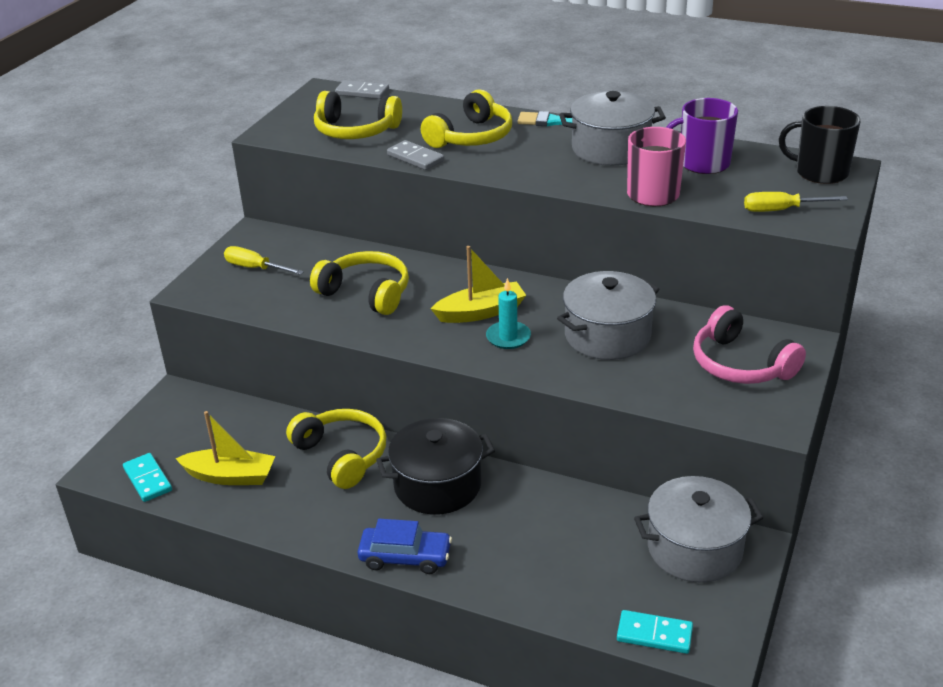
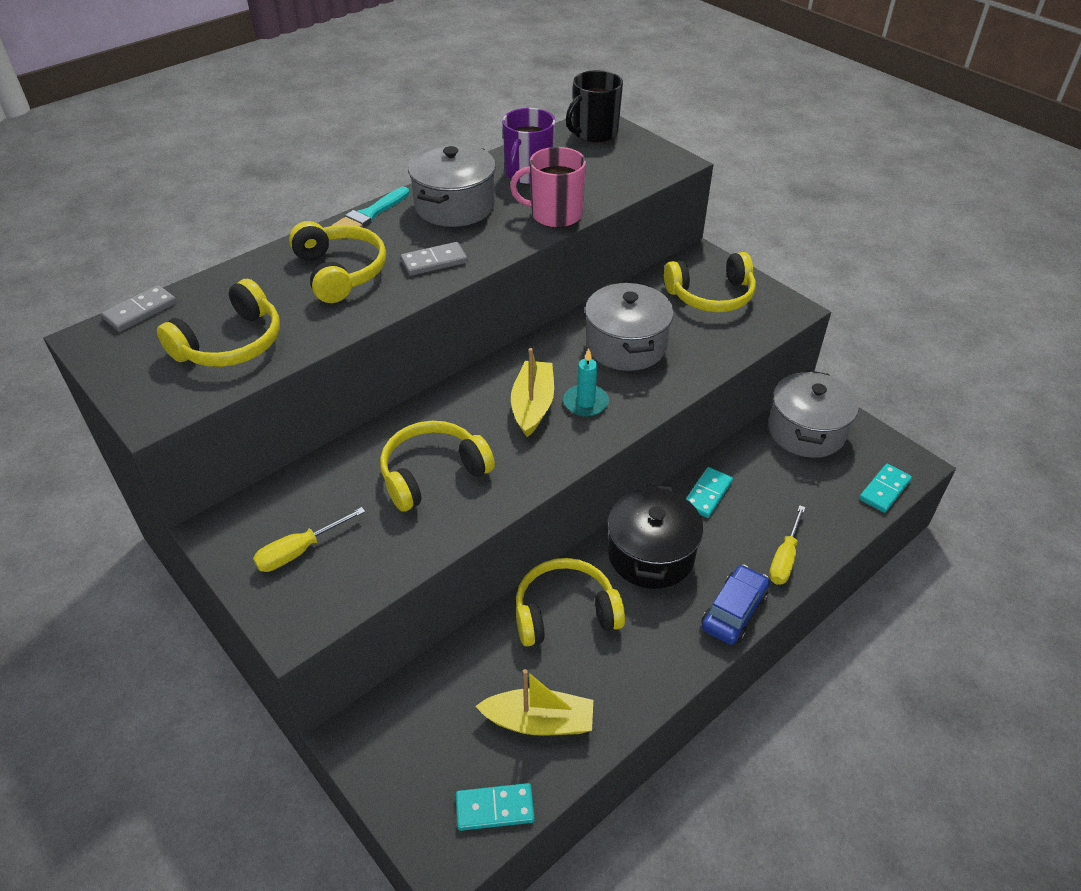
camera: 65 degrees left, 10 degrees up
(230, 476) = (538, 721): yellow boat -> yellow boat turned 60 degrees clockwise
(415, 158) = (344, 321): grey domino -> grey domino (434, 261)
(540, 499) = (707, 494): none -> turquoise domino
(740, 364) = (711, 295): pink headphones -> yellow headphones
(781, 210) = (635, 170): yellow screwdriver -> yellow screwdriver (784, 558)

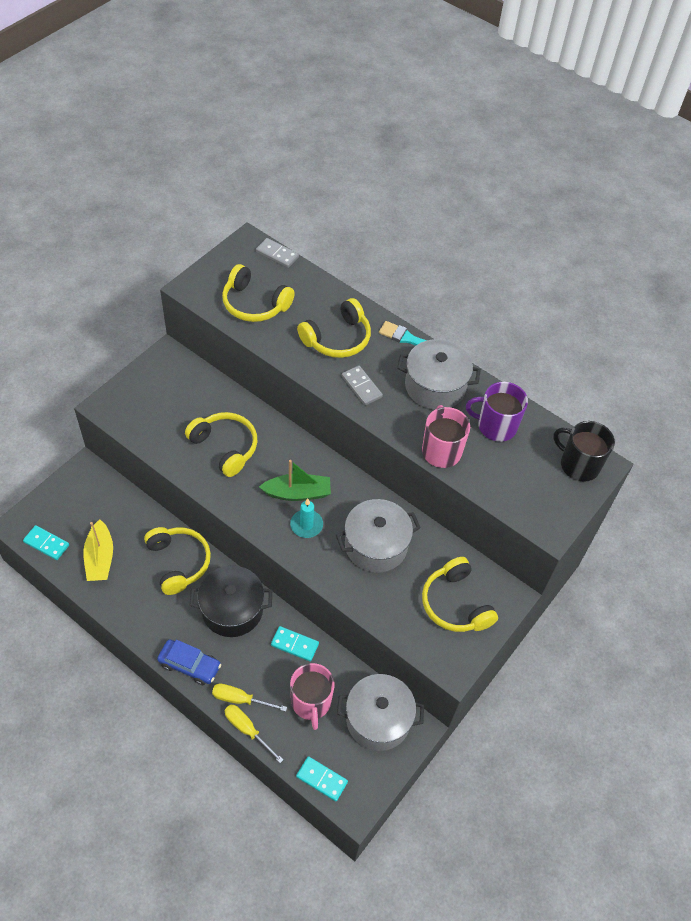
camera: 75 degrees right, 10 degrees up
(299, 551) = (156, 395): yellow screwdriver -> yellow screwdriver (247, 730)
(495, 808) = (46, 544): turquoise domino -> turquoise domino turned 45 degrees counterclockwise
(532, 406) = (297, 493): yellow boat -> green boat
(786, 487) = (311, 702): none -> pink mug

